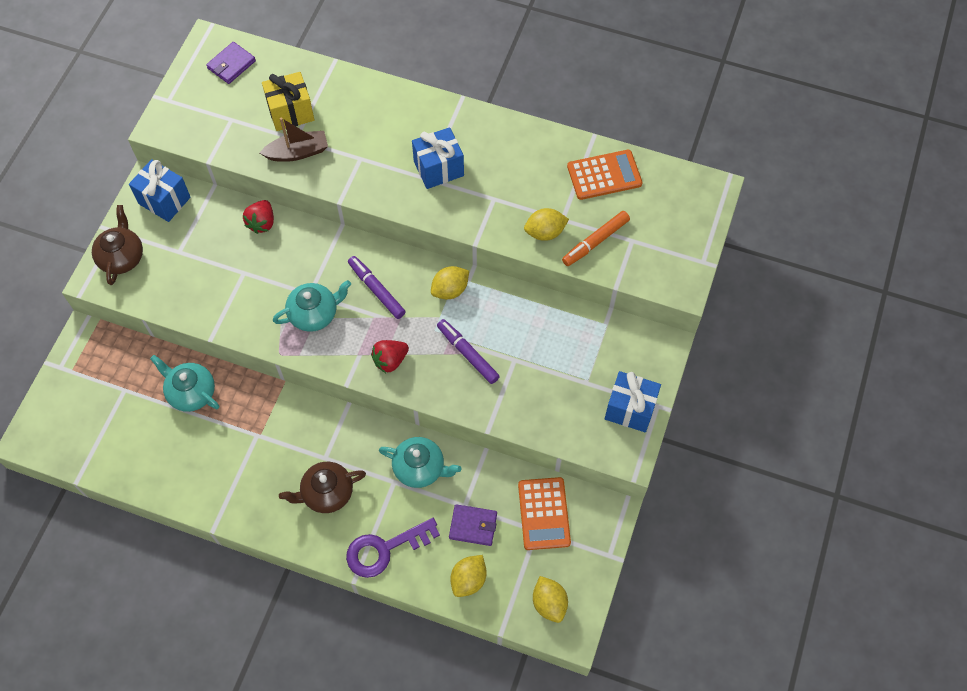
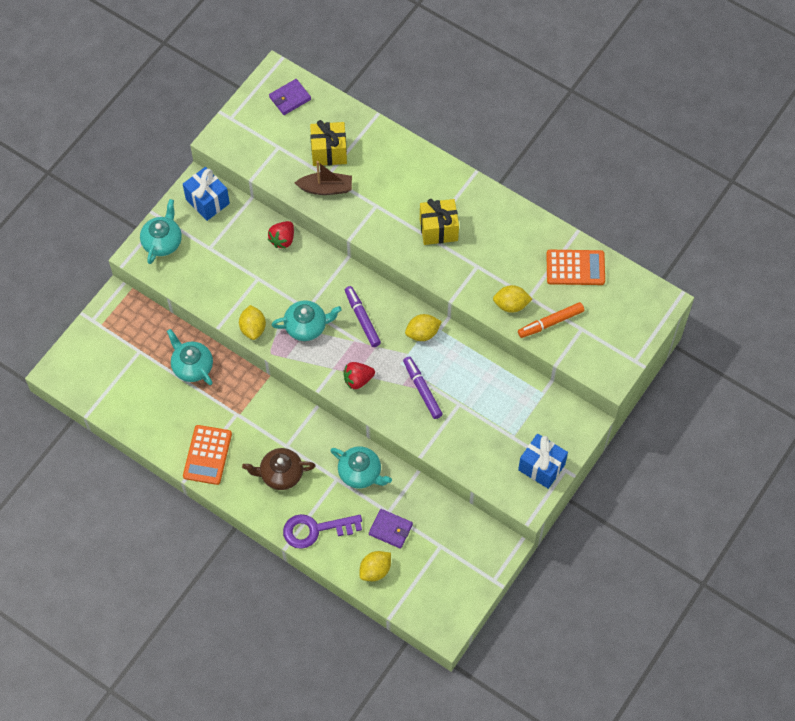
camera: 15 degrees right, 0 degrees up
(122, 257) = (162, 241): brown teapot -> turquoise teapot
(438, 168) = (438, 229): blue gift -> yellow gift
(544, 513) = (450, 534): orange calculator -> orange calculator (207, 455)
(549, 603) = (434, 604): yellow lemon -> yellow lemon (253, 328)

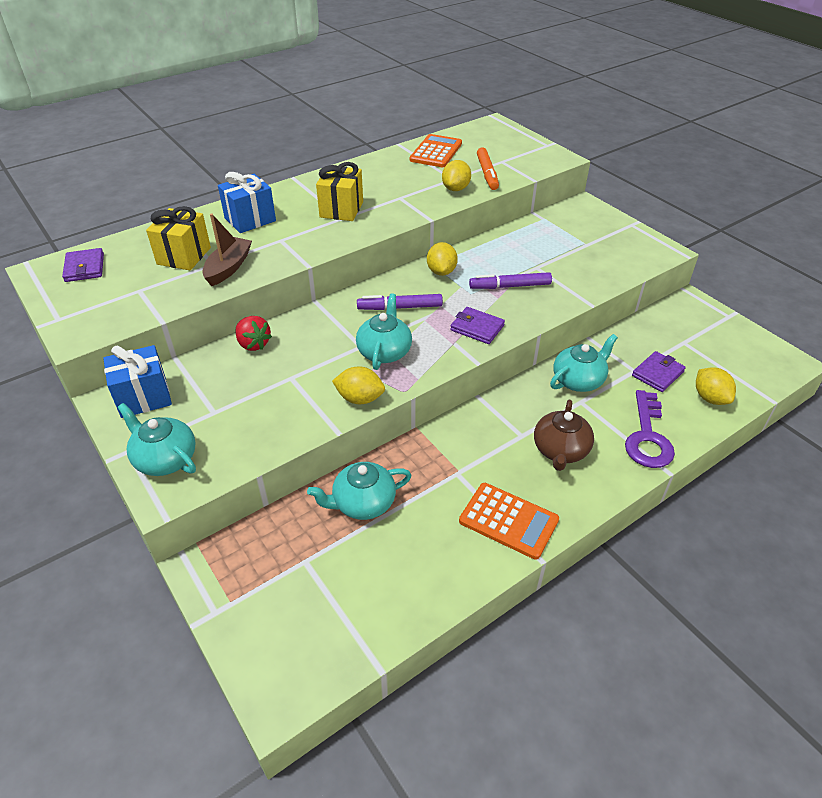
camera: 70 degrees left, 20 degrees down
(358, 380) = (477, 328): red strawberry -> purple wallet
(541, 467) = (625, 236): blue gift -> blue gift (250, 219)

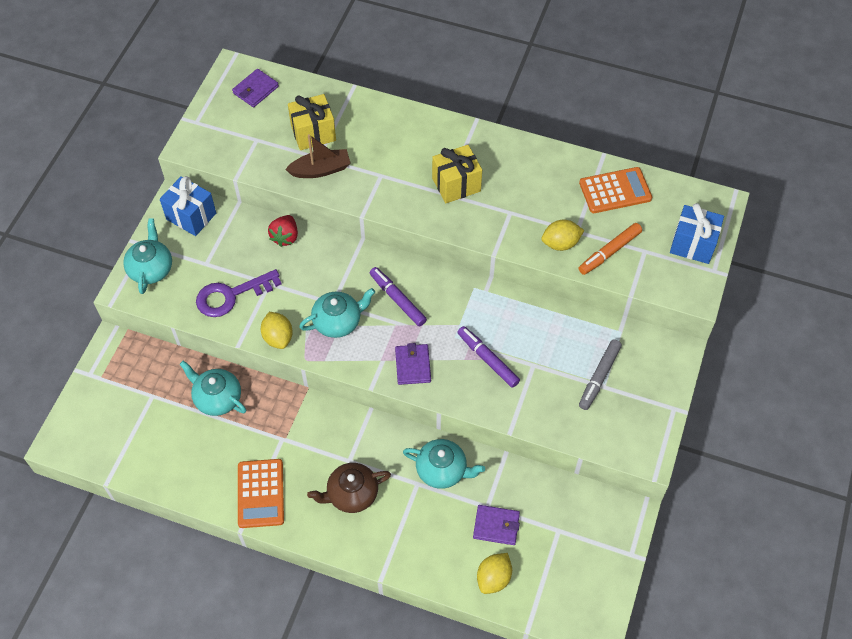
camera: 55 degrees right, 15 degrees up
(250, 219) = (391, 137): blue gift -> blue gift (693, 244)
(441, 271) = (468, 299): yellow lemon -> none
(576, 243) = (599, 377): none -> grey marker
(647, 437) = (410, 548): purple key -> purple key (231, 295)

